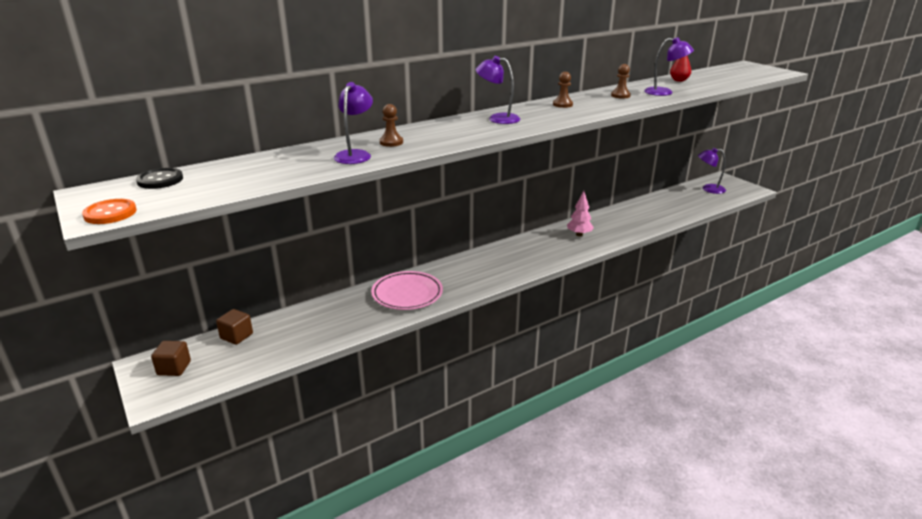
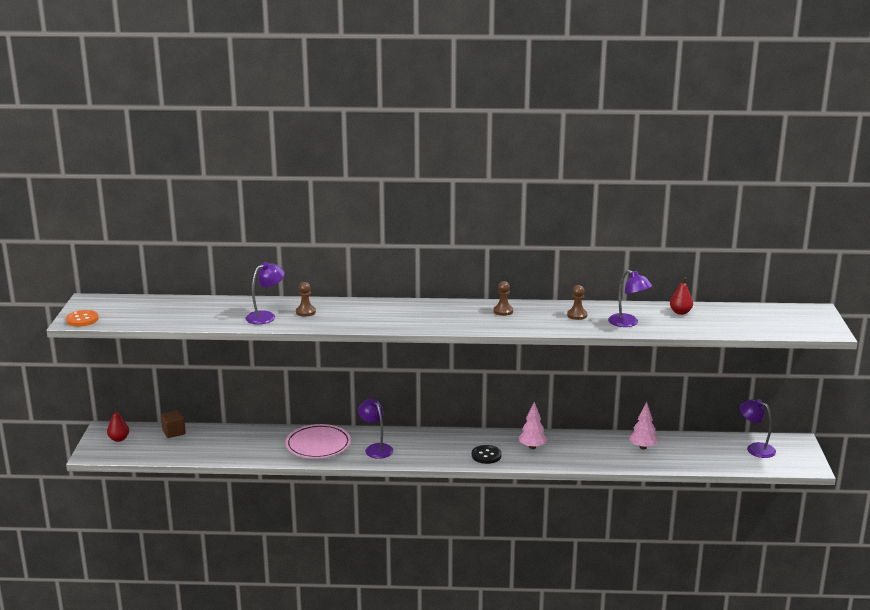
camera: 35 degrees right, 5 degrees down
(160, 180) = (132, 302): black button -> black button (486, 455)
(174, 368) = (119, 439): brown cube -> red pear
(497, 118) = (421, 311): purple lamp -> purple lamp (376, 448)
(647, 210) = (643, 447): none -> pink tree

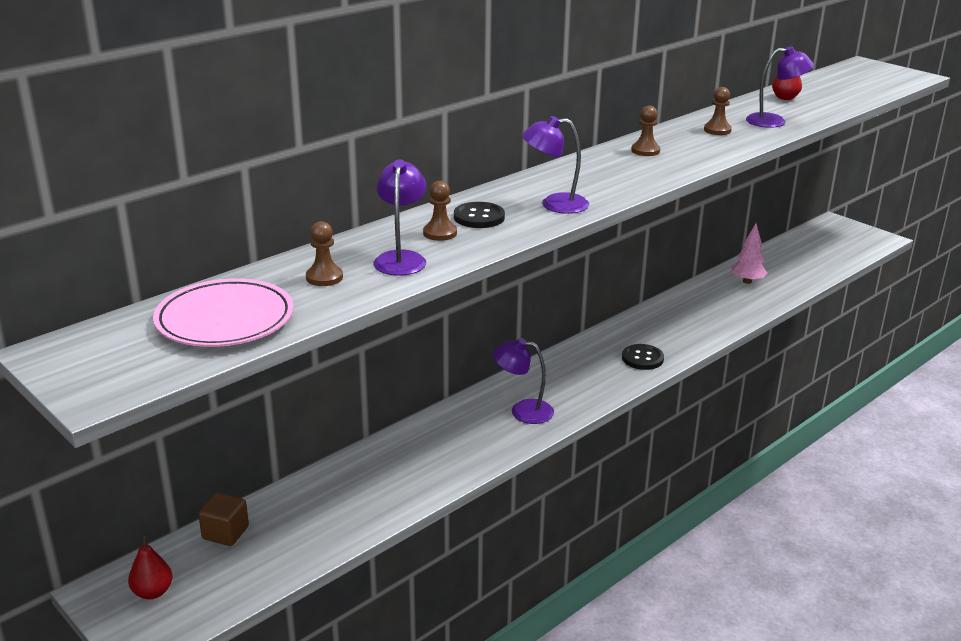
camera: 45 degrees left, 5 degrees up
(82, 319) = (110, 385): orange button -> none
(222, 311) = (324, 277): none -> brown pawn
(318, 445) = (451, 442): pink plate -> pink plate (225, 319)
(338, 312) = (479, 217): none -> black button
(532, 447) = (664, 328): pink tree -> none
(755, 448) = (821, 241): purple lamp -> purple lamp (554, 204)

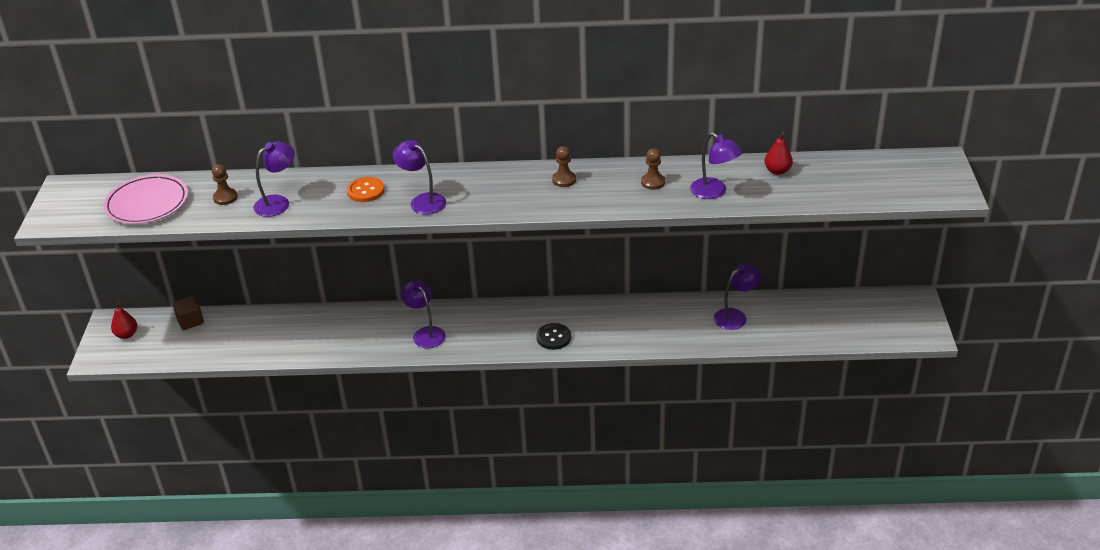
camera: 45 degrees right, 10 degrees up
(440, 233) = (326, 193): brown pawn -> none
(479, 217) = (365, 191): black button -> orange button
(747, 281) = (735, 316): pink tree -> purple lamp

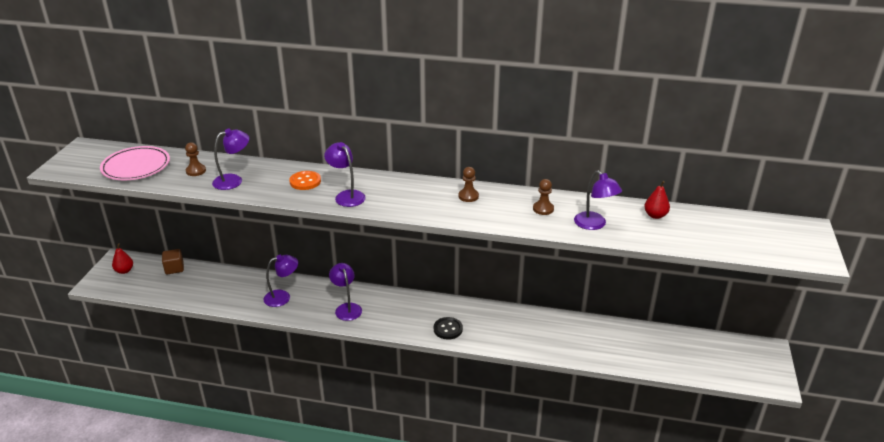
camera: 10 degrees right, 5 degrees down
(735, 316) = (605, 337): purple lamp -> purple lamp (282, 297)

